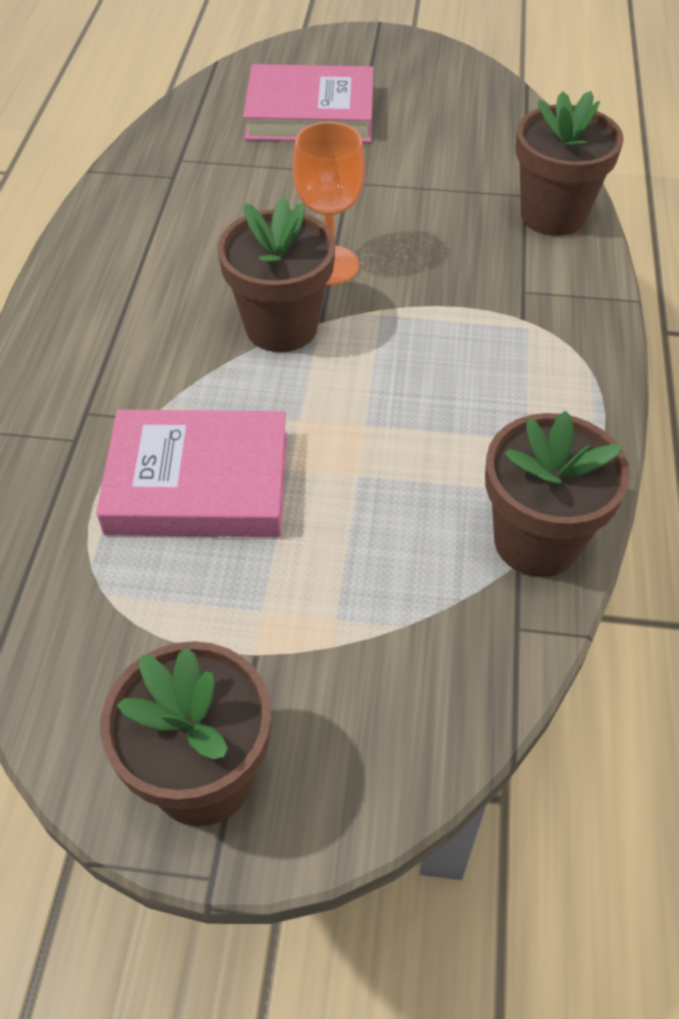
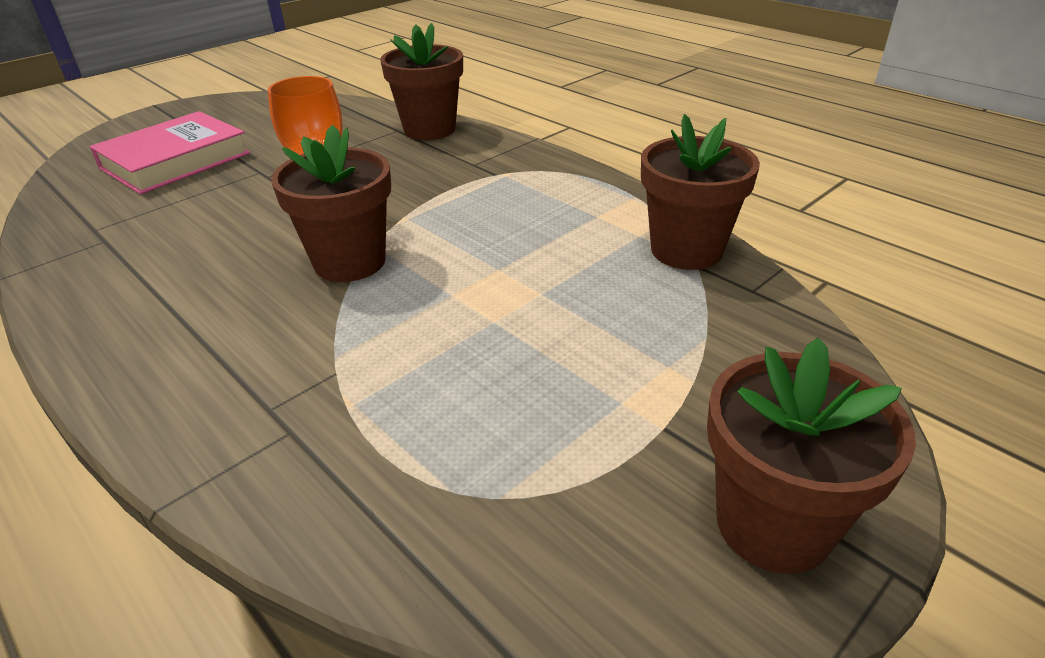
camera: 50 degrees left, 15 degrees down
(198, 483) = (446, 376): pink book -> none

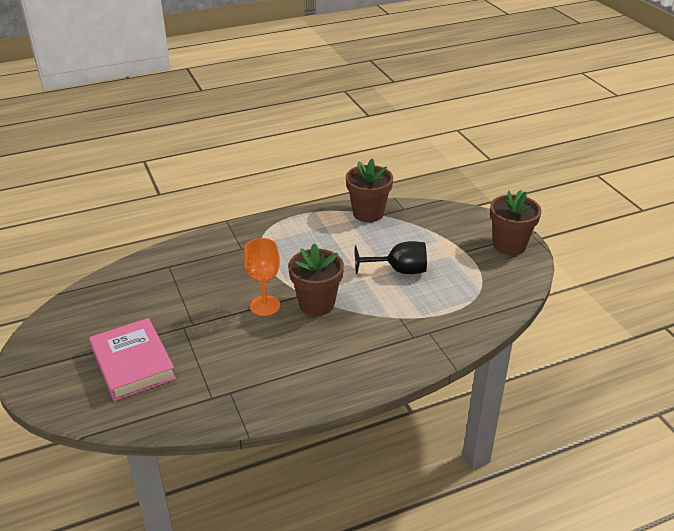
camera: 70 degrees left, 0 degrees up
(429, 129) = (180, 254): brown flower pot -> none
(508, 334) = (398, 270): none -> black goblet

